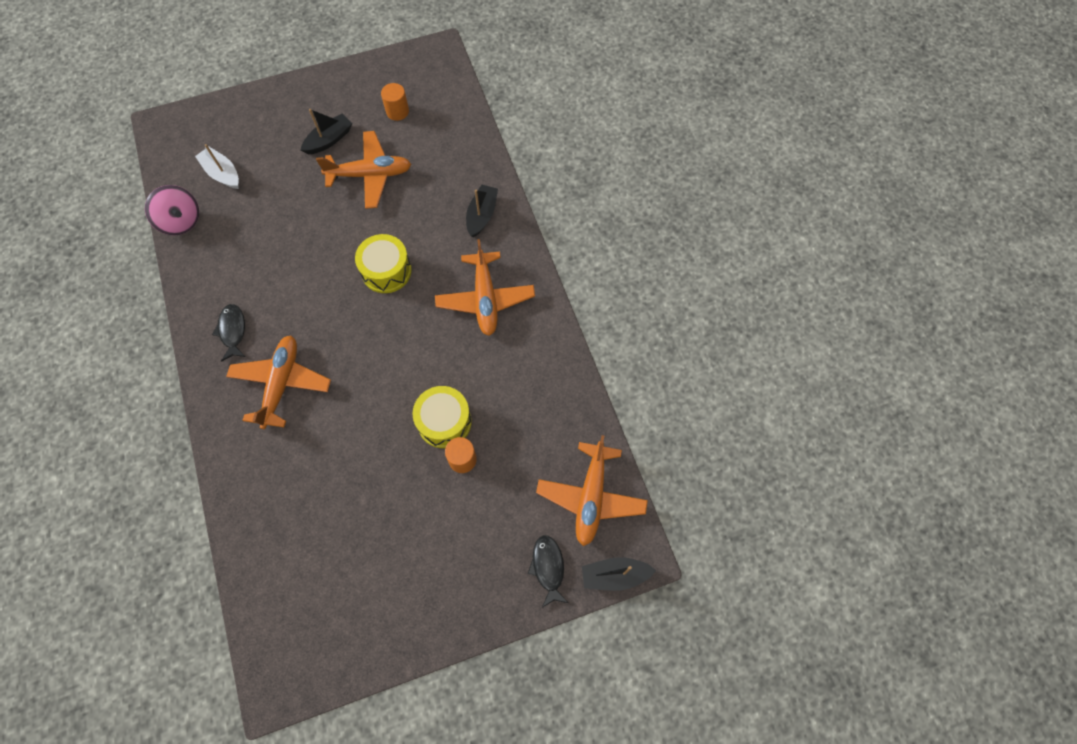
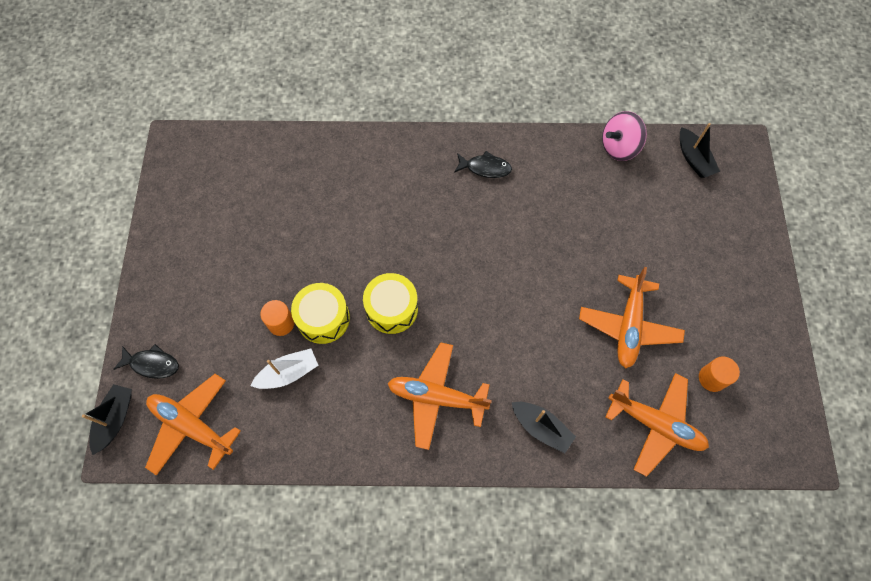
camera: 110 degrees right, 0 degrees up
(222, 173) = (667, 190): white boat -> white boat (288, 373)
(281, 384) = (417, 195): orange plane -> orange plane (655, 424)
(329, 140) = (687, 296): black boat -> black boat (693, 159)
(386, 271) = (503, 311): yellow drum -> yellow drum (391, 309)

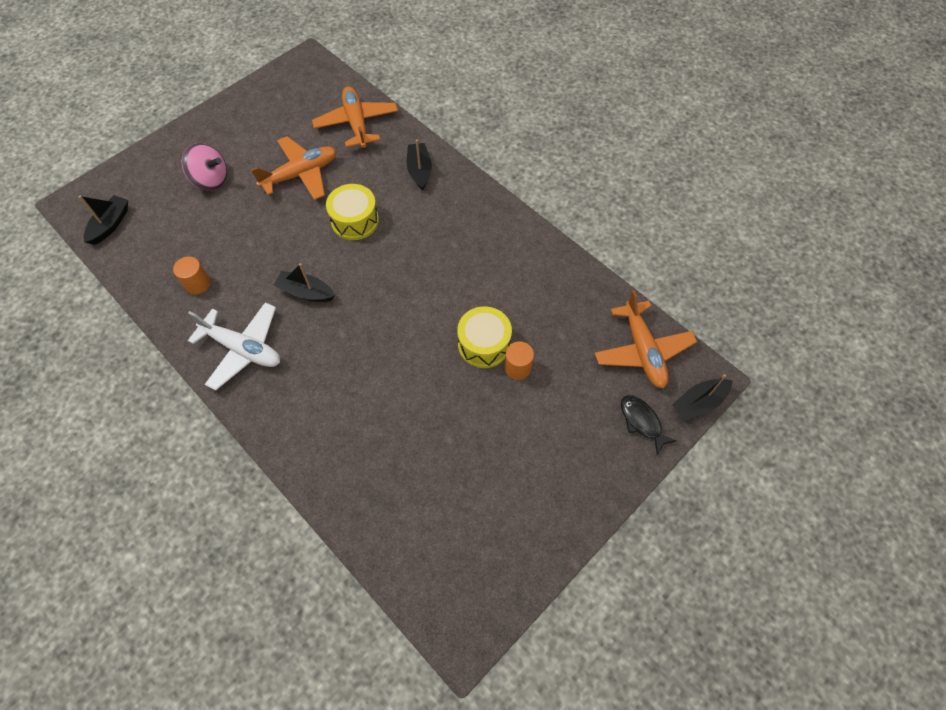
camera: 135 degrees left, 5 degrees down
(288, 373) = (544, 328): white boat -> none
(391, 309) = (430, 309): yellow drum -> yellow drum (355, 220)
(436, 397) = (461, 234): orange plane -> none
(485, 168) = (243, 349): black fish -> white plane
(495, 239) = (306, 292): none -> black boat
(619, 147) = (138, 276): pink spinning top -> pink spinning top (211, 180)
(712, 378) = (297, 117): orange cylinder -> orange cylinder (198, 284)

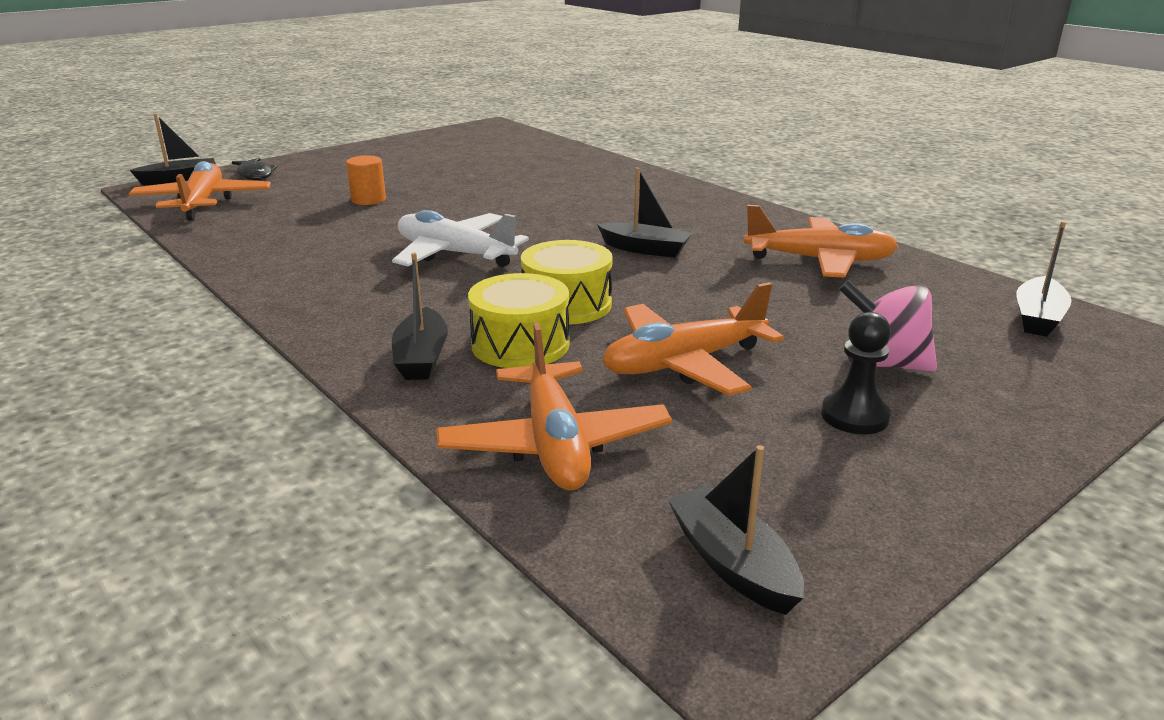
camera: 175 degrees left, 35 degrees down
(198, 284) = (820, 260): orange cylinder -> orange plane
(239, 145) = (854, 416): none -> black pawn
(243, 349) = (722, 219): white plane -> white plane (454, 254)
(302, 81) = (732, 563): none -> black boat
(484, 344) = (401, 212): yellow drum -> yellow drum (520, 344)

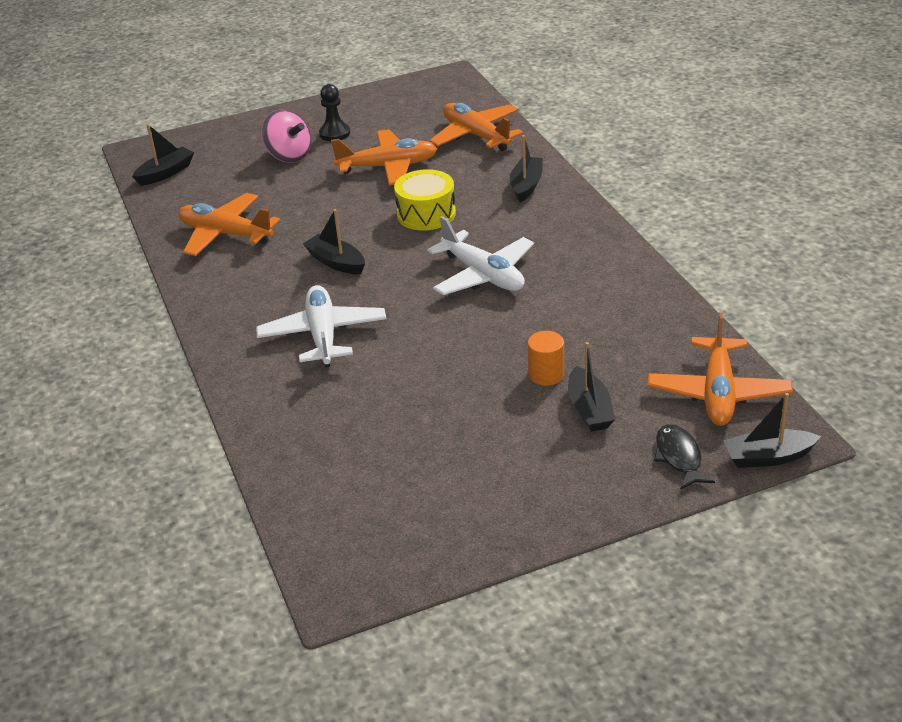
camera: 160 degrees left, 10 degrees up
(520, 344) = (468, 188): yellow drum -> none
(554, 444) = (476, 135): orange plane -> orange plane turned 45 degrees counterclockwise
(602, 203) = (323, 335): none -> white plane
(732, 563) = (435, 93): black boat -> black boat (589, 409)

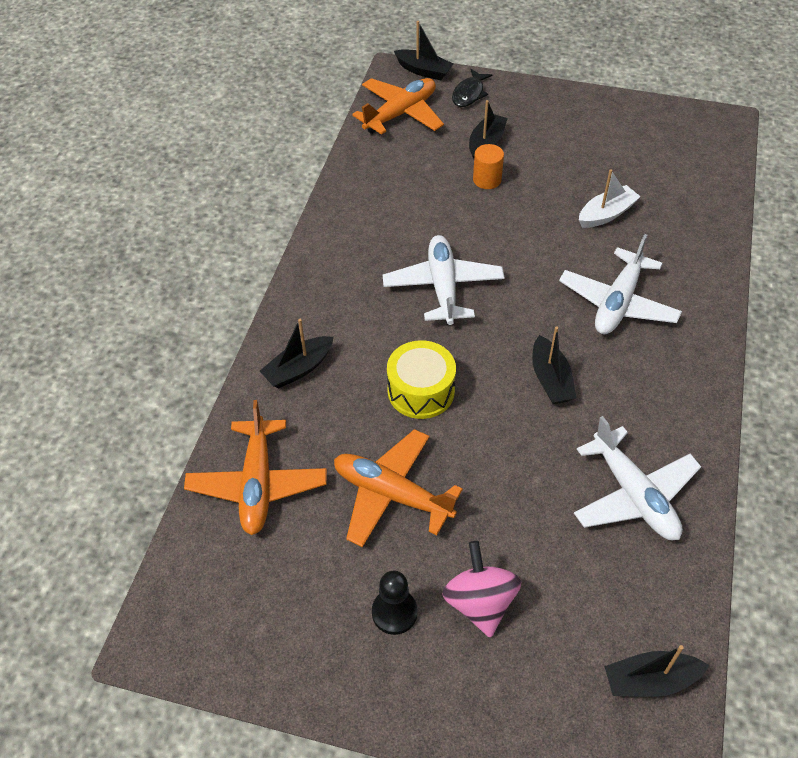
camera: 145 degrees left, 15 degrees up
(225, 234) = (634, 495): orange plane -> white plane
(395, 403) = (606, 214): none -> white boat

